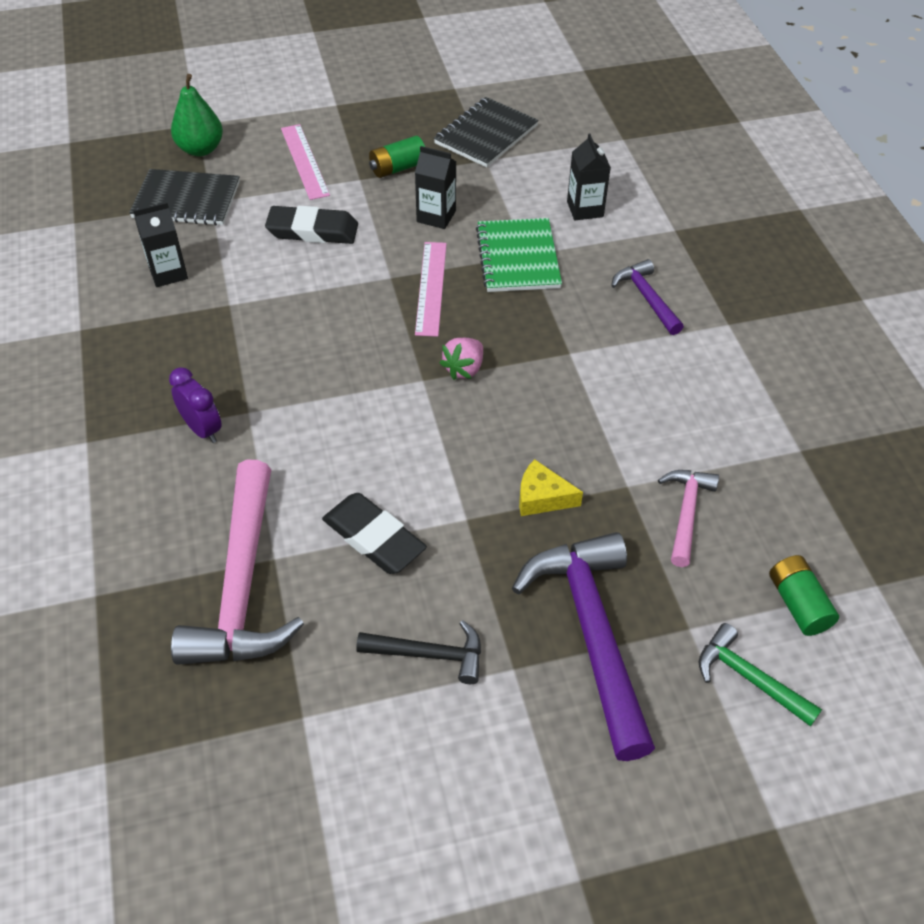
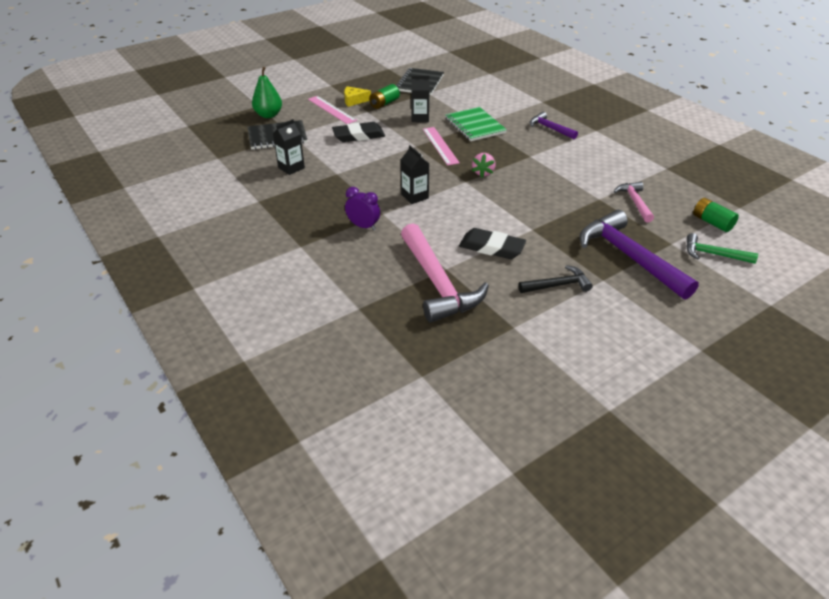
camera: 20 degrees left, 10 degrees down
(542, 497) = (562, 212): yellow cheese -> yellow cheese (354, 101)
(585, 209) = (493, 102): black carton -> black carton (414, 196)

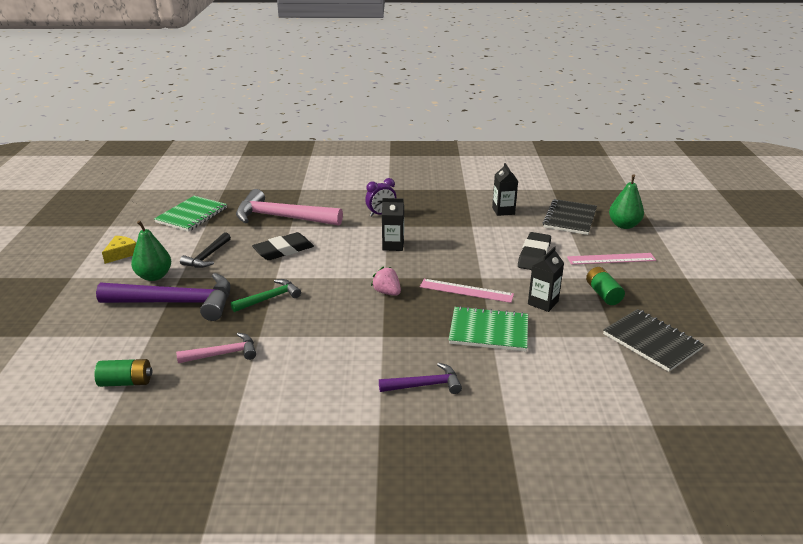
camera: 125 degrees right, 10 degrees down
(354, 101) = (626, 278): yellow cheese -> yellow cheese (121, 254)
(509, 355) = (191, 215): none -> green notebook
(623, 295) = (154, 276): none -> green pear
(634, 202) = (223, 354): pink hammer -> pink hammer turned 45 degrees counterclockwise
(713, 254) = (103, 349): green hammer -> green hammer (269, 298)

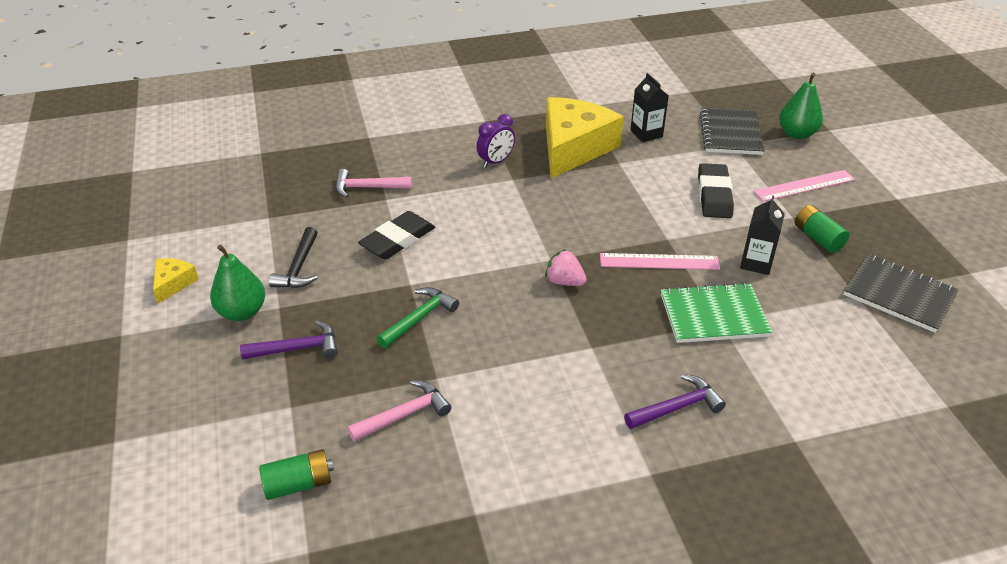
camera: 15 degrees left, 10 degrees up
(176, 303) = (297, 348): purple hammer -> purple hammer, size x0.52
(191, 215) = (238, 203): green notebook -> none
(282, 217) = (367, 188): pink hammer -> pink hammer, size x0.52
(393, 245) = (536, 209): black carton -> none
(443, 213) = (573, 148): none -> yellow cheese

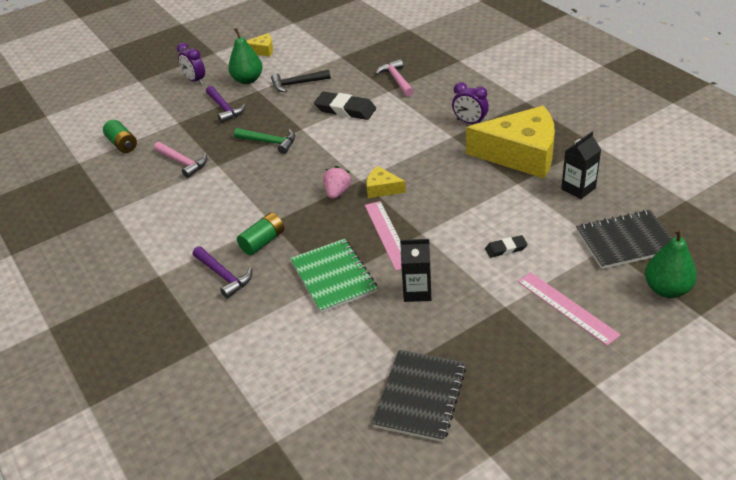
camera: 75 degrees right, 0 degrees up
(185, 369) = (195, 80): none -> purple clock
(577, 247) = (382, 189): none -> yellow cheese
(714, 195) = (506, 248): black eraser -> black eraser, size x0.54
(817, 238) = (480, 328): green battery -> green battery (263, 242)

